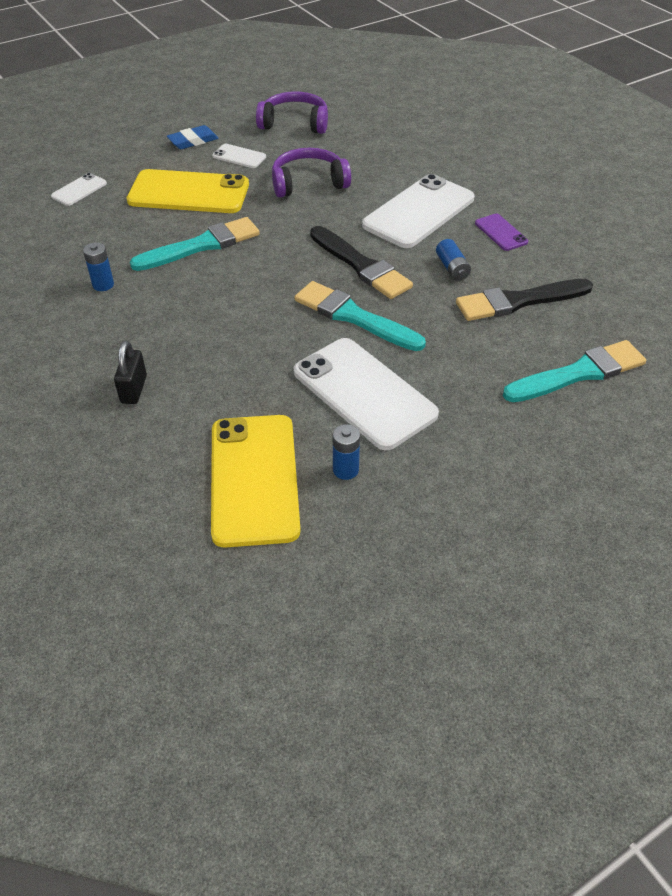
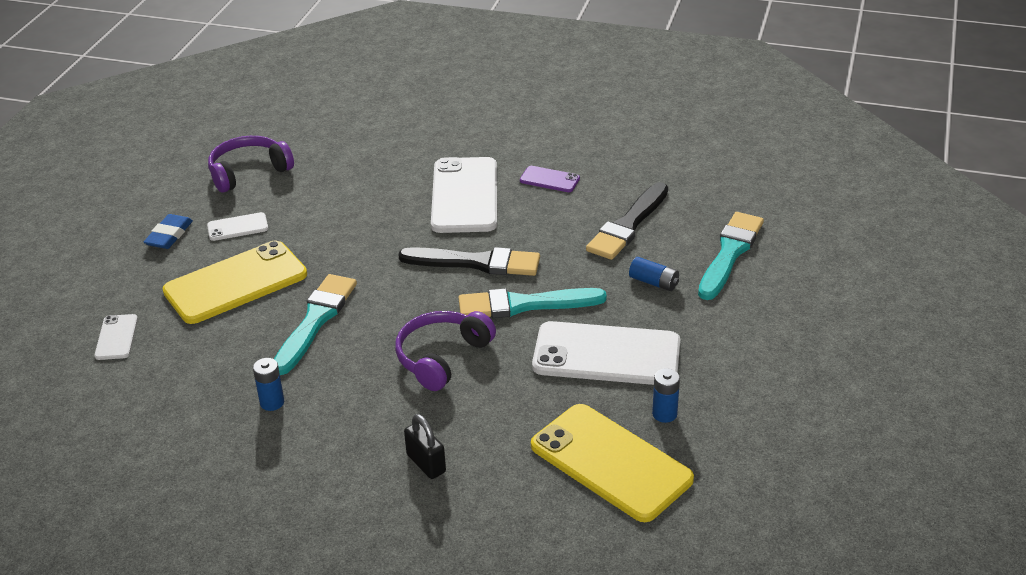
camera: 40 degrees left, 10 degrees down
(308, 183) = (337, 218): purple headphones -> purple headphones (441, 357)
(452, 268) = (549, 227): blue battery -> blue battery (654, 282)

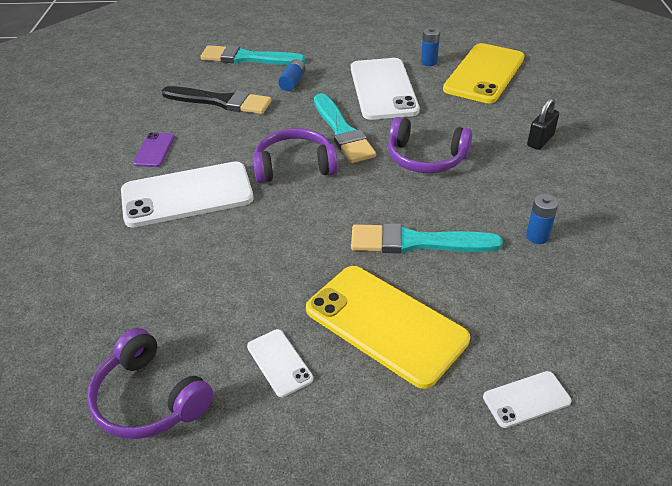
camera: 105 degrees left, 5 degrees up
(169, 235) = (314, 433): blue eraser -> none
(476, 263) = (294, 166): black brush -> purple headphones

